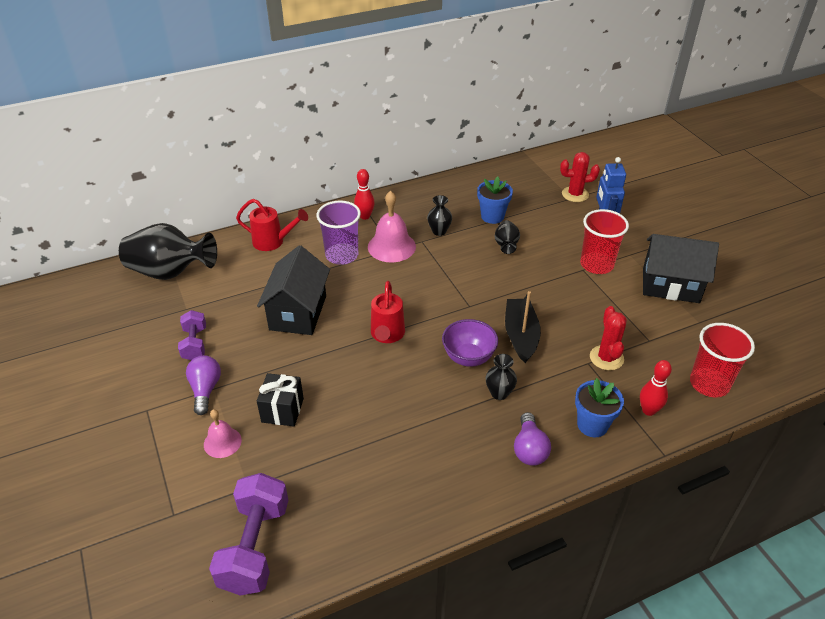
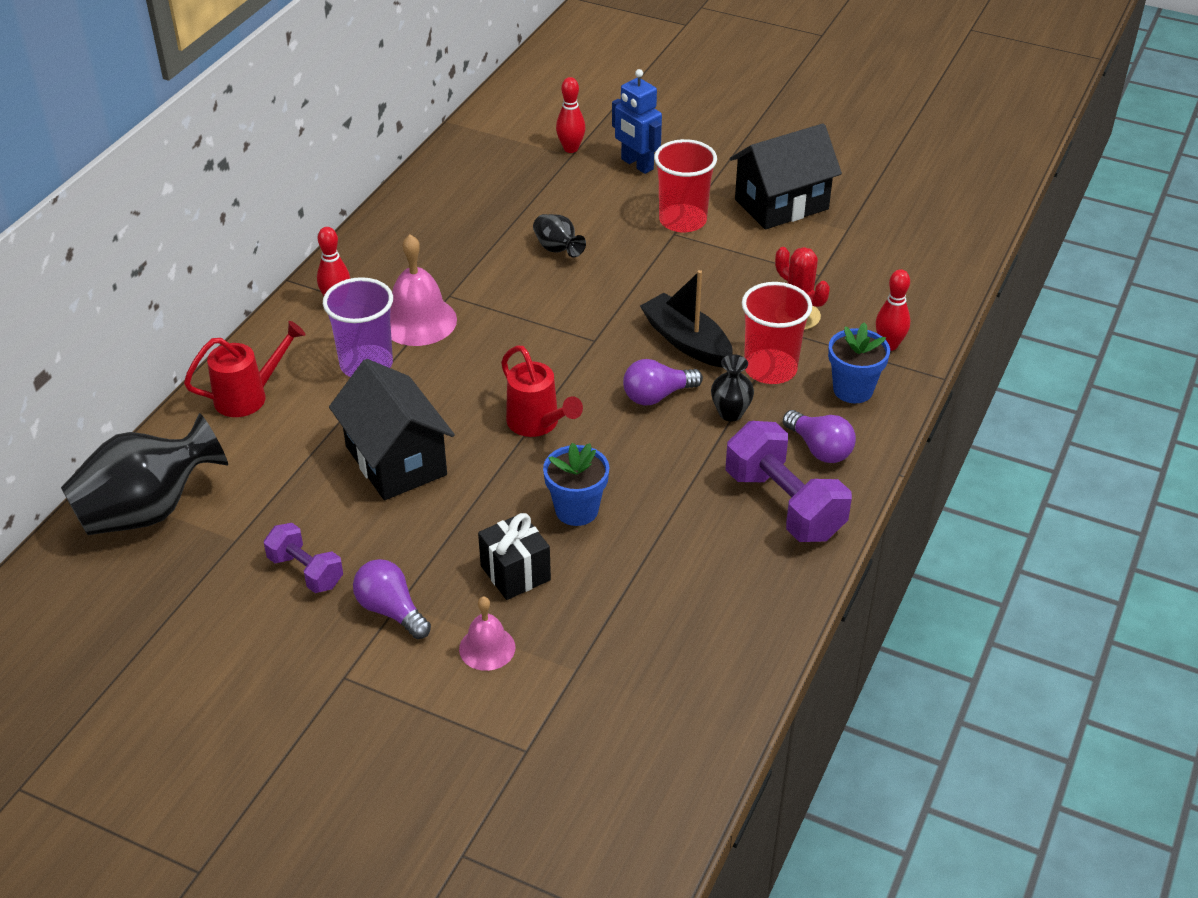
camera: 40 degrees left, 0 degrees up
(255, 547) = (656, 716): purple dumbbell -> purple dumbbell (784, 505)
(439, 231) = (457, 272): black vase -> none
(468, 357) = (657, 396): purple bowl -> purple light bulb
(492, 216) = (502, 222): blue flower pot -> blue flower pot (576, 510)
(575, 194) = (571, 149): red cactus -> red bowling pin
(709, 383) = (916, 287): red cup -> red cup (770, 369)

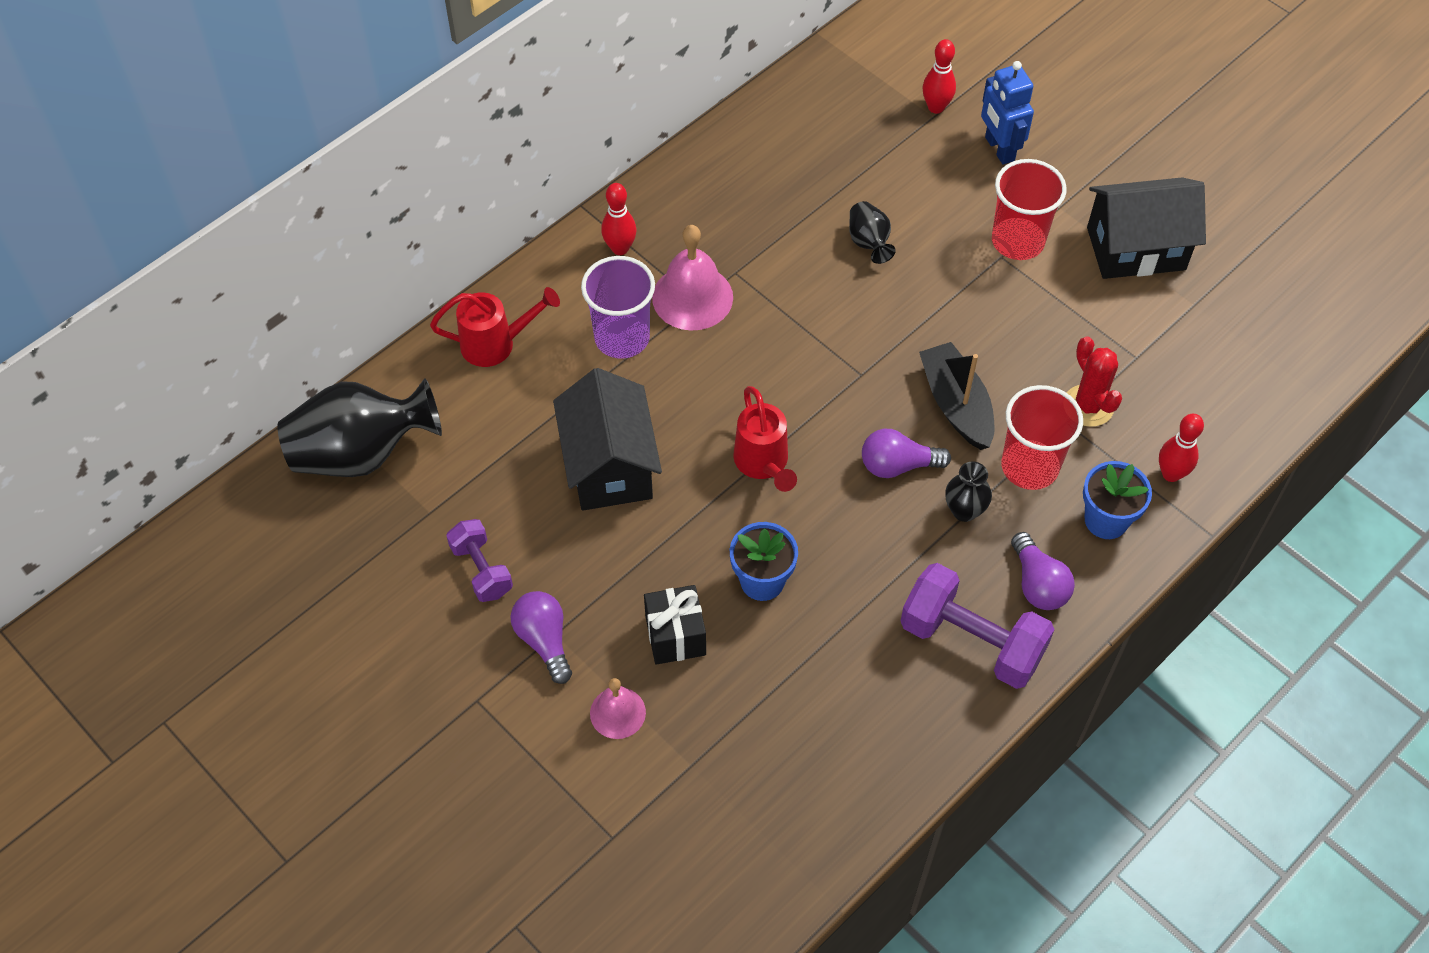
camera: 20 degrees right, 15 degrees up
(784, 505) = (971, 641): purple dumbbell -> purple dumbbell turned 45 degrees counterclockwise

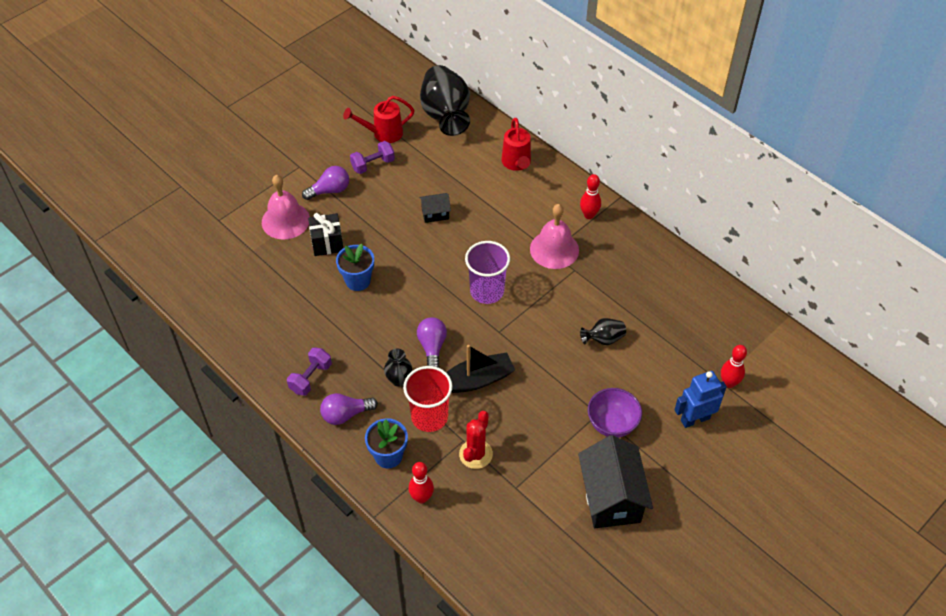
camera: 90 degrees right, 5 degrees down
(609, 466) = (435, 214): black house -> black house, size x0.48
(617, 712) = (285, 220): pink bell -> pink bell, size x1.67
(622, 338) = (523, 217): purple cup -> purple cup (487, 291)
(763, 463) = (435, 282): red watering can -> red watering can (383, 133)
(971, 641) = (310, 378): purple dumbbell -> purple dumbbell, size x0.59
(1018, 241) = (612, 424): red cup -> purple bowl
(1088, 406) = (475, 454): red cactus -> red cactus turned 45 degrees counterclockwise

